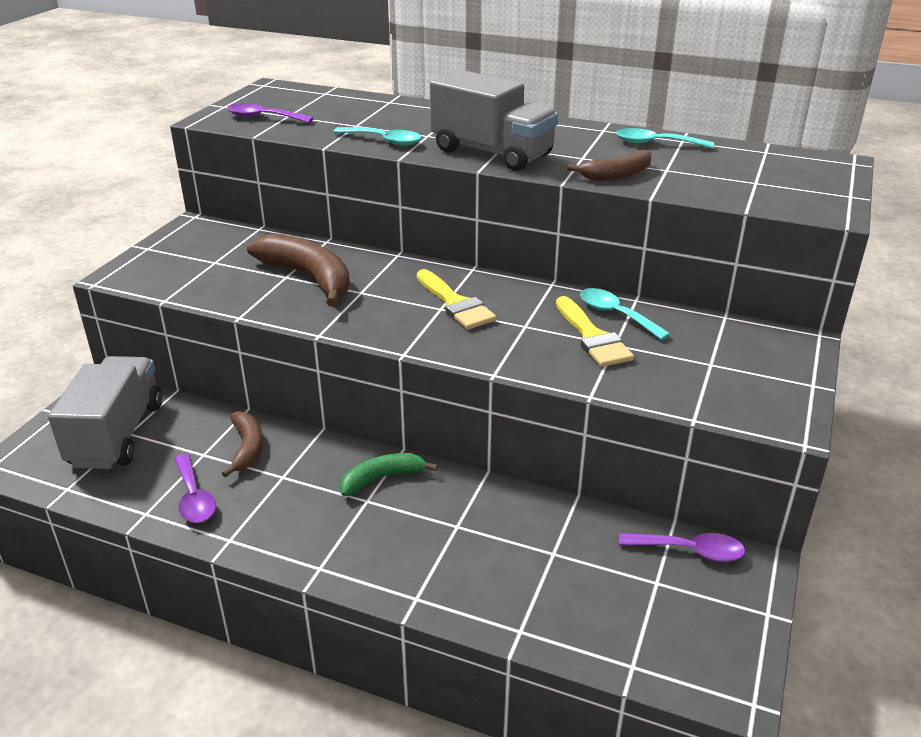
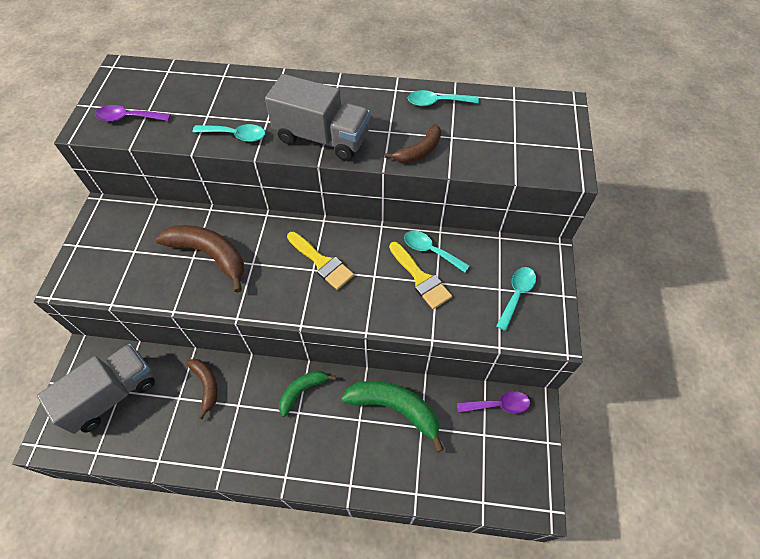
camera: 15 degrees left, 25 degrees up
(117, 435) = (112, 395): grey truck -> grey truck turned 60 degrees clockwise
(194, 498) = (186, 439): purple spoon -> none
(517, 523) = (395, 408): none -> green banana
(736, 373) = (516, 295): none -> turquoise spoon

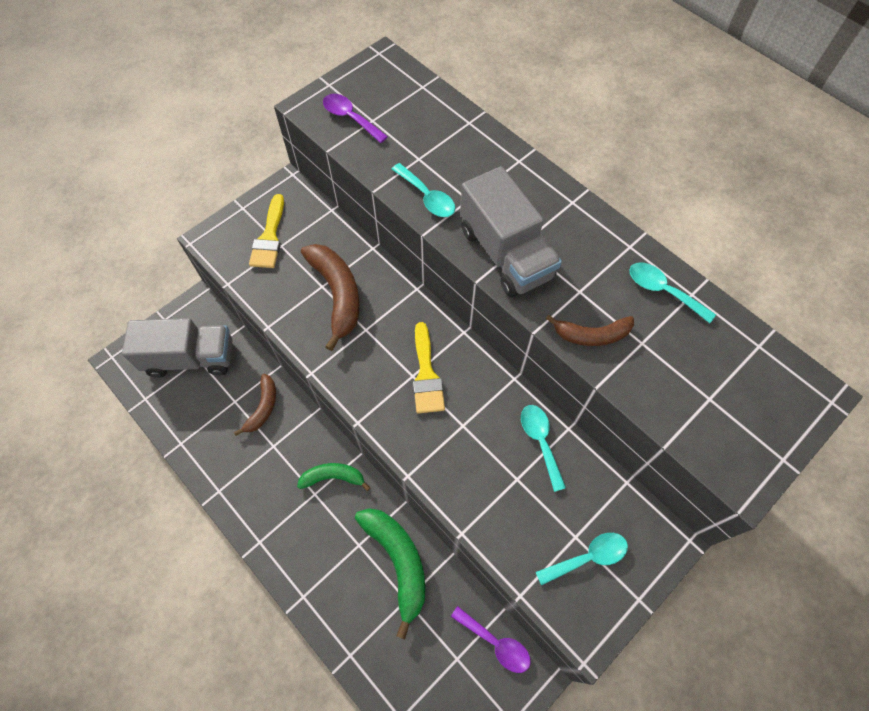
camera: 40 degrees right, 5 degrees up
(420, 278) = (505, 462): yellow brush -> yellow brush (269, 237)

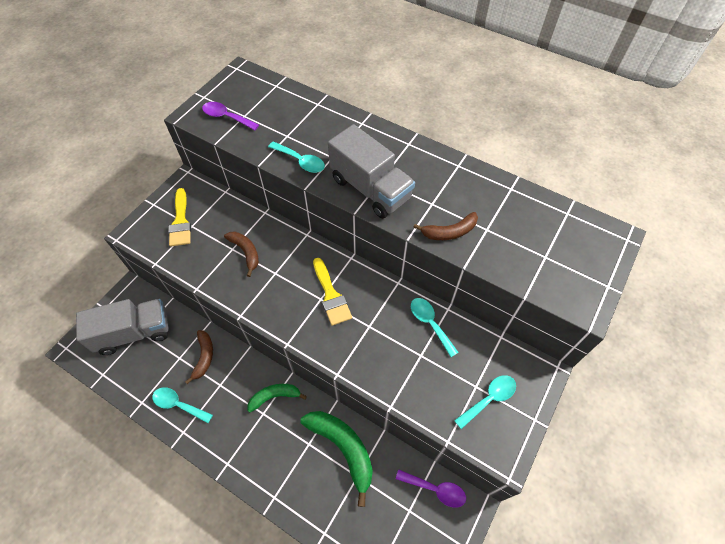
camera: 15 degrees left, 5 degrees down
(337, 294) = (246, 252): brown banana -> brown banana, size x0.60
(663, 291) = (490, 191): turquoise spoon -> turquoise spoon (178, 404)

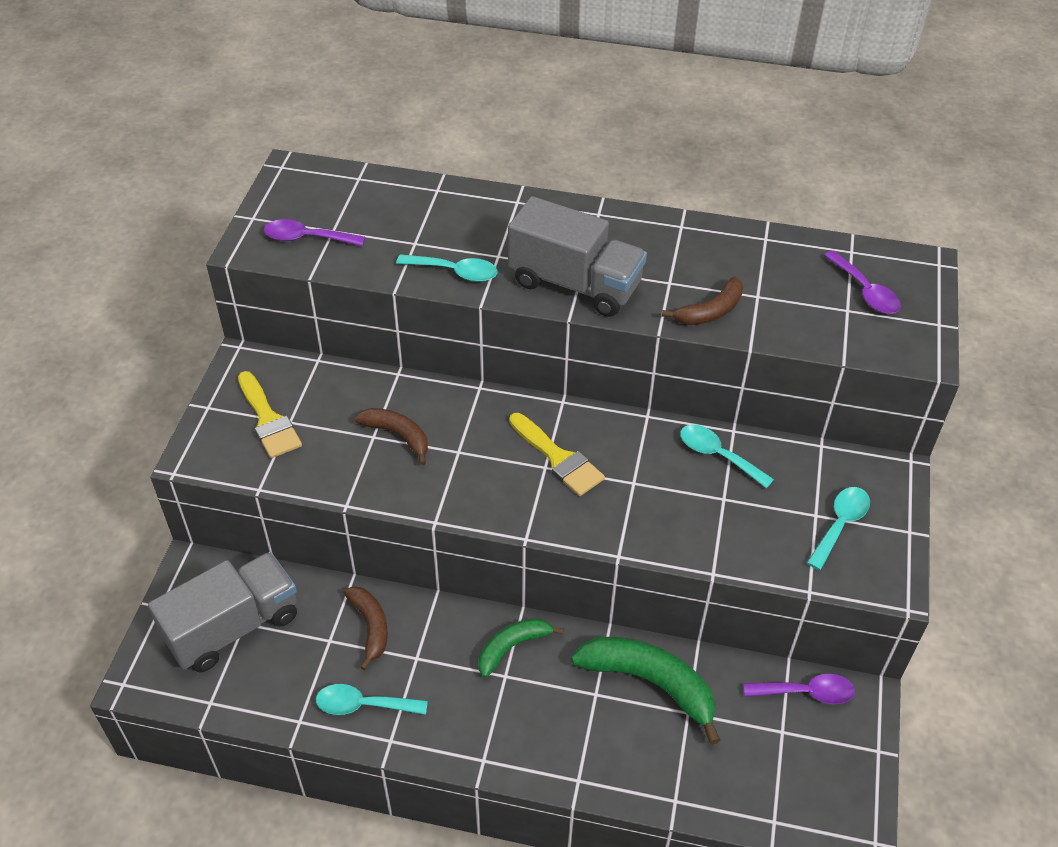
camera: 20 degrees left, 10 degrees down
(564, 246) = (865, 291): none -> purple spoon

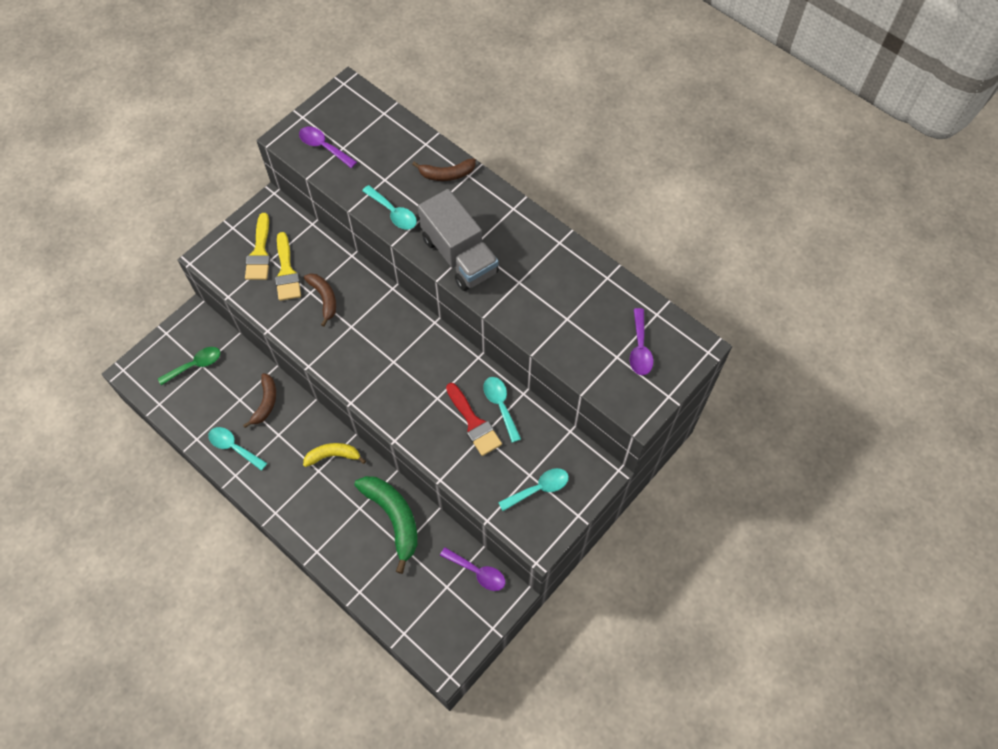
camera: 30 degrees right, 15 degrees up
(233, 627) = (195, 365): grey truck -> green spoon
(512, 647) = (333, 456): green banana -> yellow banana
(558, 458) = (405, 359): yellow brush -> yellow brush (286, 272)
(702, 489) = (474, 423): none -> red brush
(710, 311) = (528, 315): brown banana -> brown banana (447, 174)

